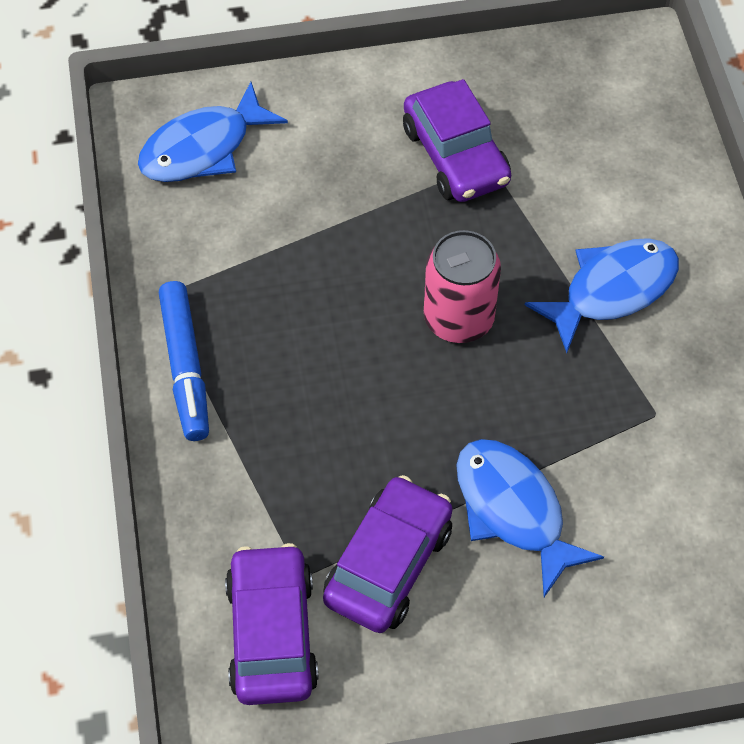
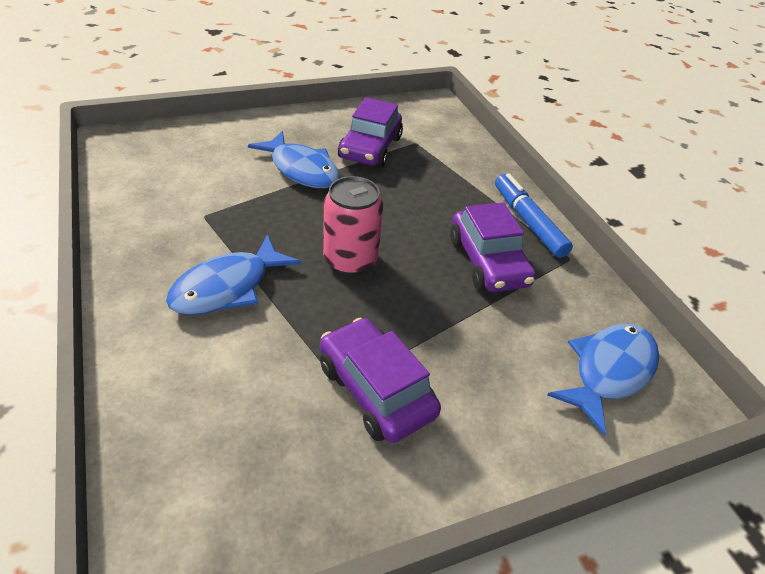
camera: 165 degrees right, 15 degrees down
(272, 633) = (422, 125): purple car -> purple car (488, 262)

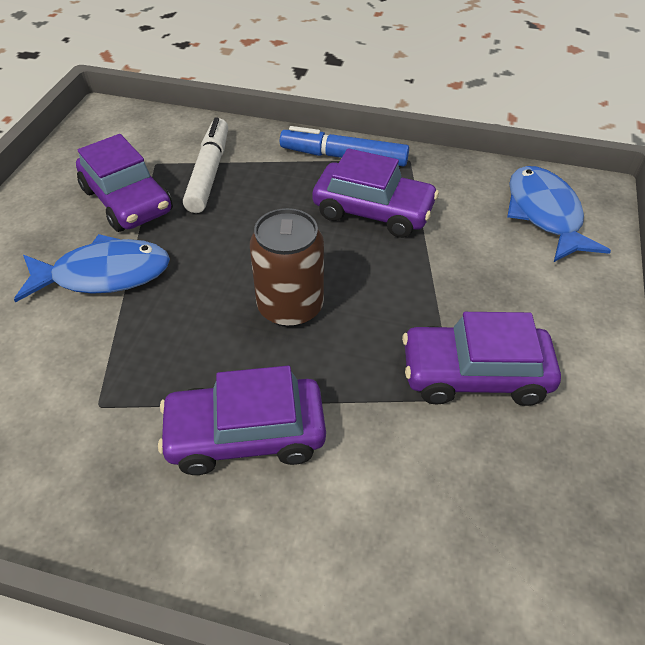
camera: 50 degrees left, 5 degrees up
(228, 287) = (246, 434): blue fish -> purple car
(350, 260) = (290, 307): pink can -> brown can
(433, 167) = (209, 173): none -> white marker

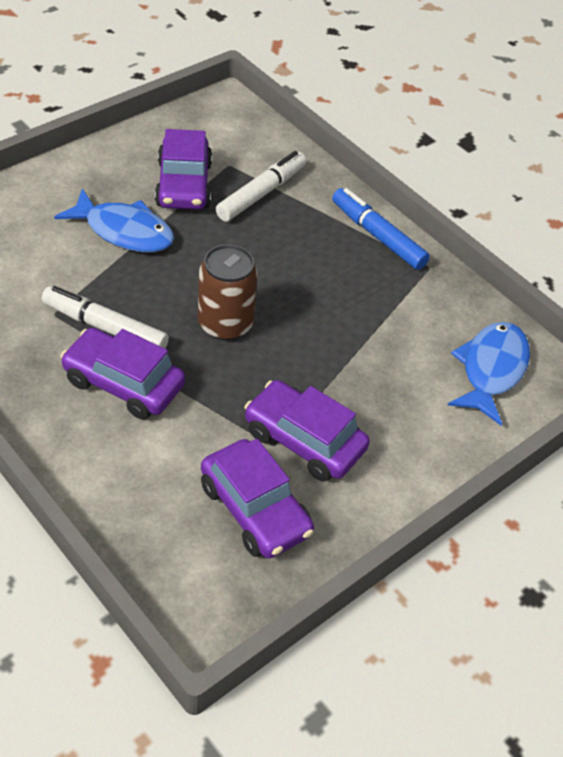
camera: 30 degrees right, 0 degrees up
(171, 385) = (105, 327): none -> white marker
(373, 211) = (355, 291): purple car -> purple car (255, 509)

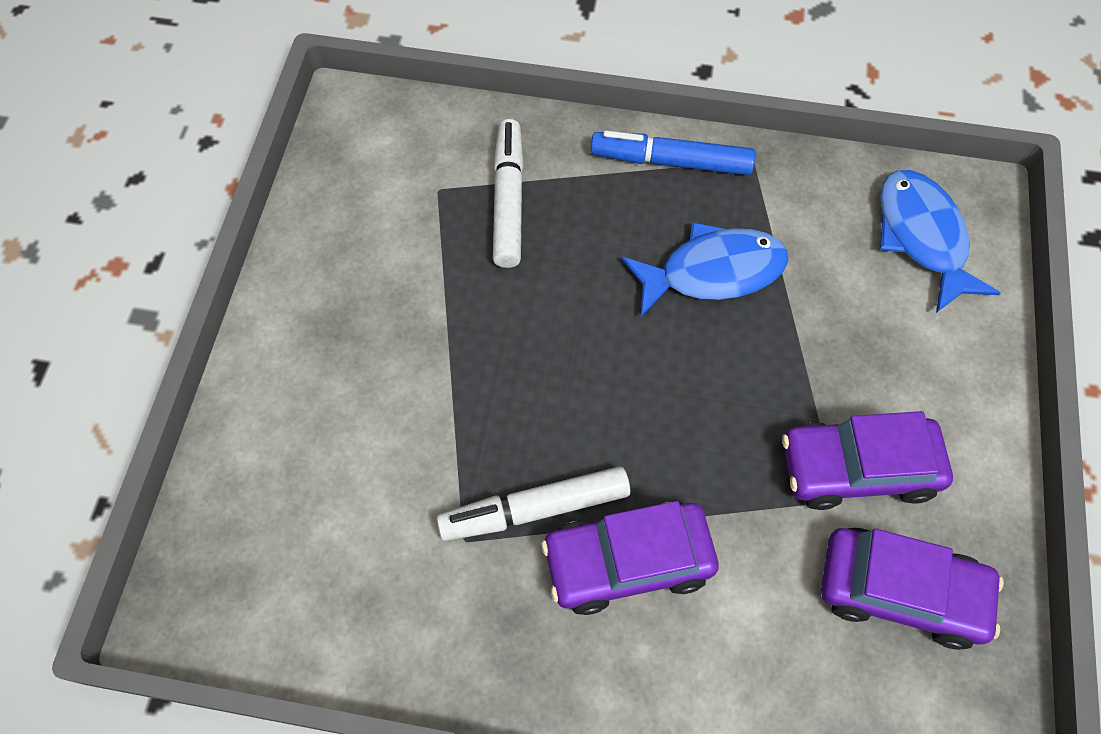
camera: 35 degrees left, 15 degrees up
(124, 231) = (421, 367): blue fish -> blue fish (712, 272)
(183, 185) = (418, 253): purple car -> none
(225, 324) = (645, 395): brown can -> none

